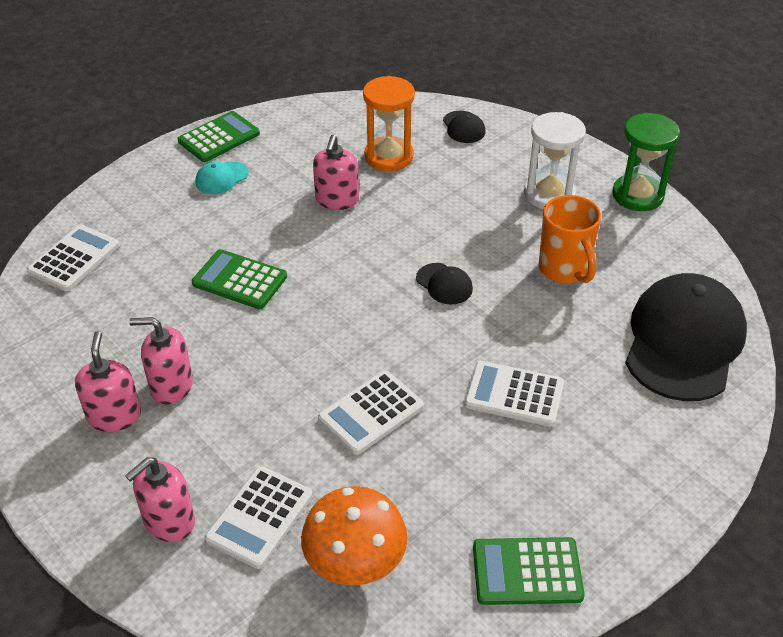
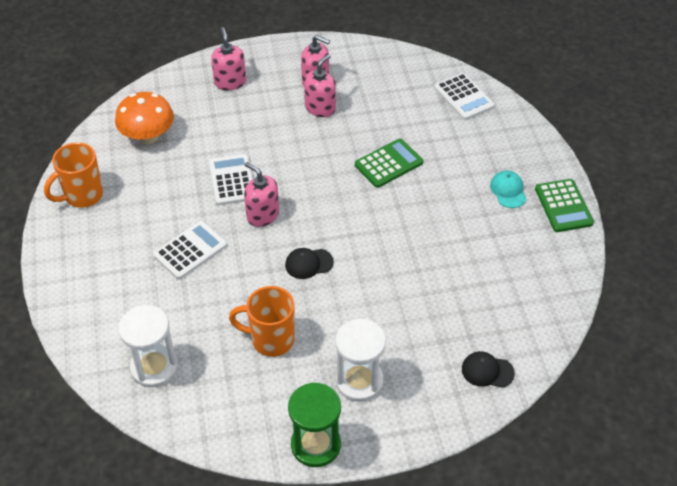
camera: 120 degrees right, 5 degrees up
(259, 517) = (204, 113): white calculator -> none
(337, 200) = (440, 244): pink soap dispenser -> pink soap dispenser (262, 215)
(389, 156) = (476, 299): orange hourglass -> none
(527, 571) = (82, 196): green calculator -> orange mug
(684, 341) = (154, 367): black cap -> white hourglass

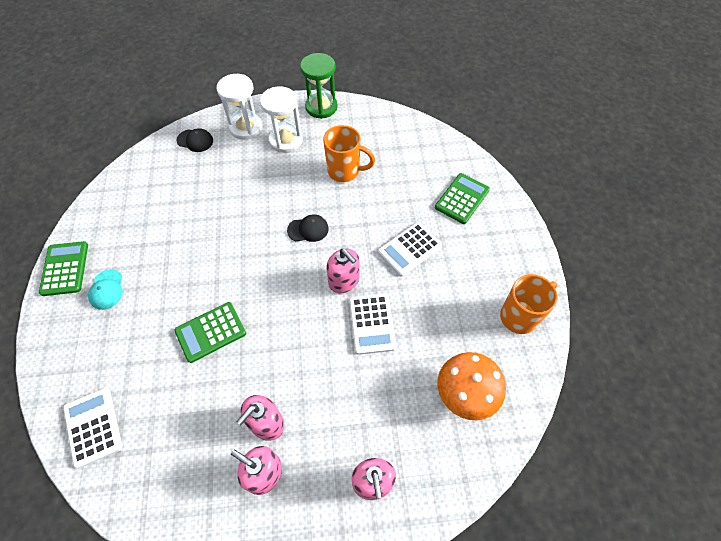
camera: 175 degrees left, 10 degrees up
(119, 313) = (462, 199): none -> green calculator
(154, 367) = (430, 158): white hourglass -> white hourglass (246, 127)

